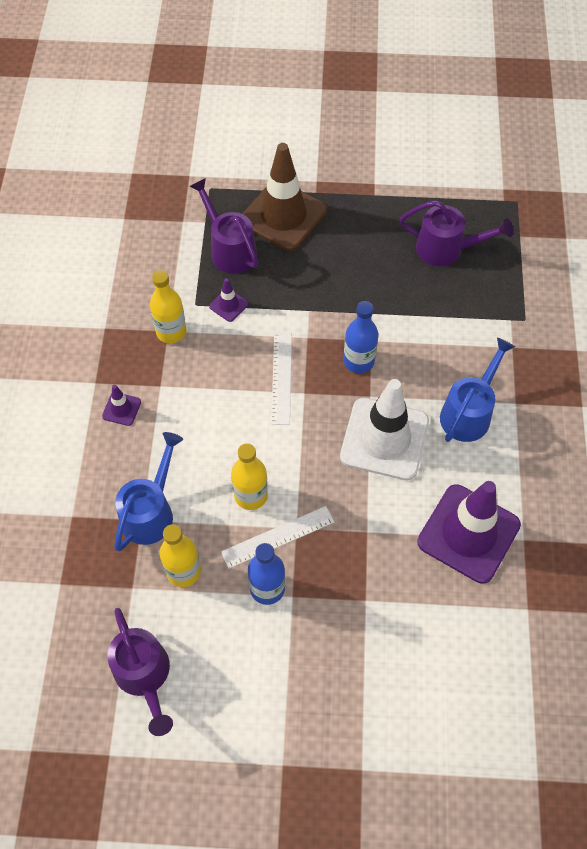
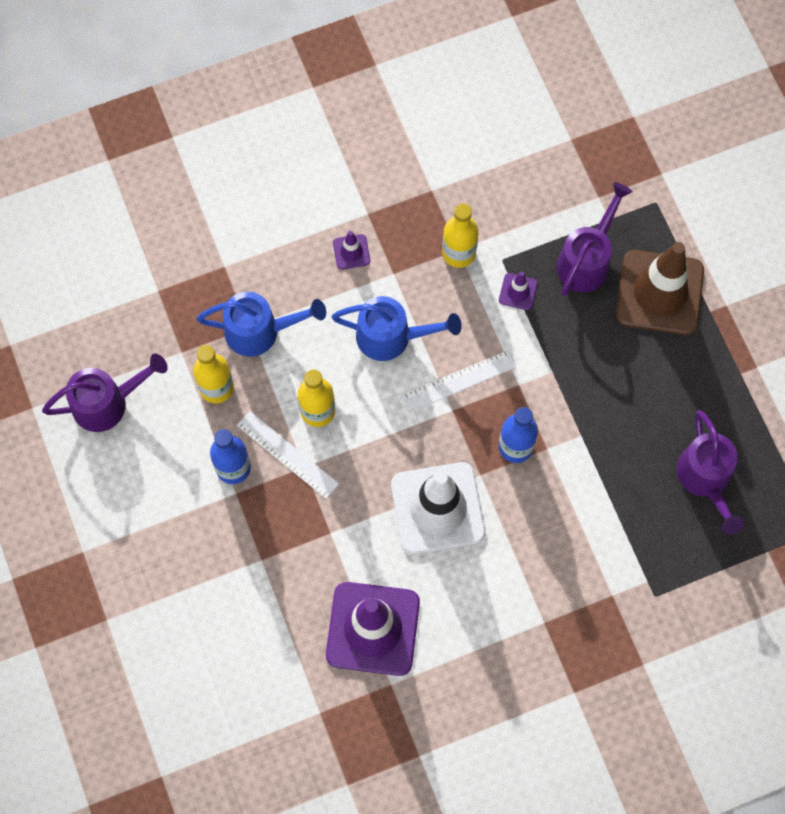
camera: 65 degrees right, 10 degrees up
(144, 676) = (108, 403): purple watering can -> purple watering can turned 150 degrees counterclockwise
(469, 412) = (509, 580): blue watering can -> blue watering can (392, 337)

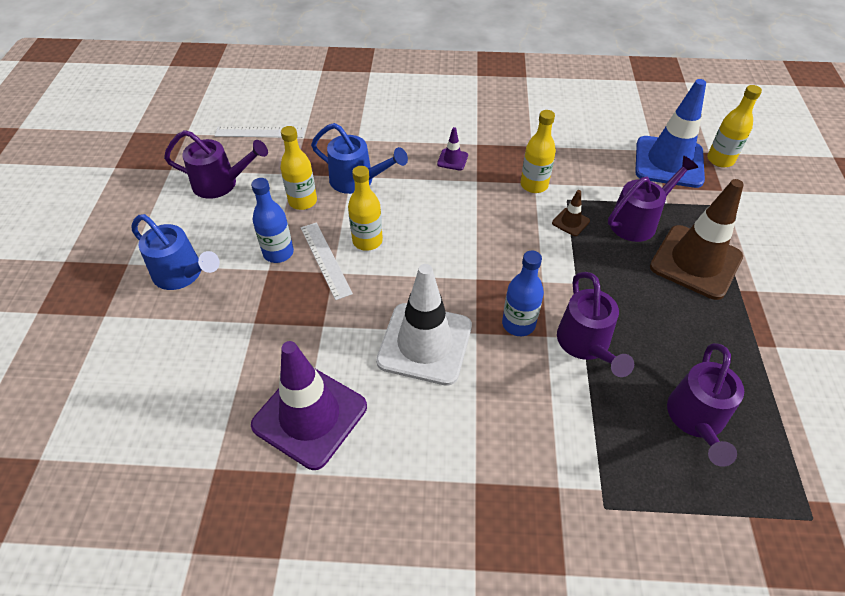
camera: 25 degrees right, 20 degrees down
(392, 337) = (454, 216): blue watering can -> blue watering can (183, 274)
(459, 381) = (492, 261): white ruler -> white ruler (260, 132)
(518, 291) = (570, 222): purple traffic cone -> brown traffic cone
(587, 443) = (586, 345): none -> purple watering can
(593, 152) = (669, 162): none -> blue traffic cone
(648, 125) = (720, 160): none -> yellow bottle

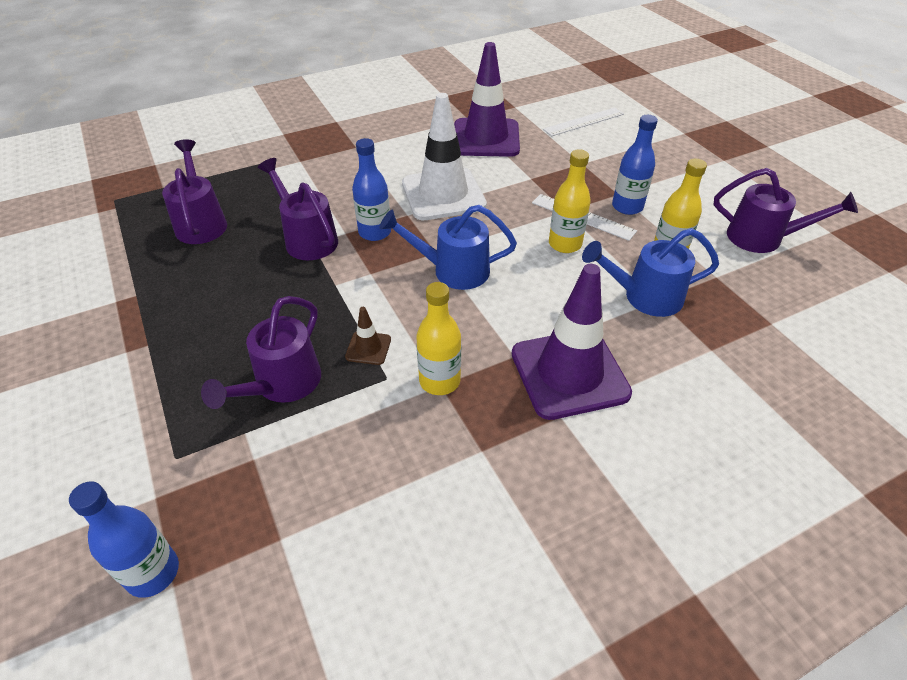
camera: 150 degrees right, 5 degrees down
(183, 274) = (674, 168): blue watering can -> blue watering can (452, 270)
(222, 184) = (763, 238): purple watering can -> purple watering can turned 135 degrees counterclockwise
(260, 132) = (826, 307): white ruler -> white ruler (583, 122)
(452, 160) = (569, 373): purple traffic cone -> purple traffic cone, size x2.38
(669, 162) = (249, 520): blue traffic cone -> none
(695, 262) = (201, 358): brown traffic cone -> none
(720, 160) = (153, 573): yellow bottle -> blue bottle

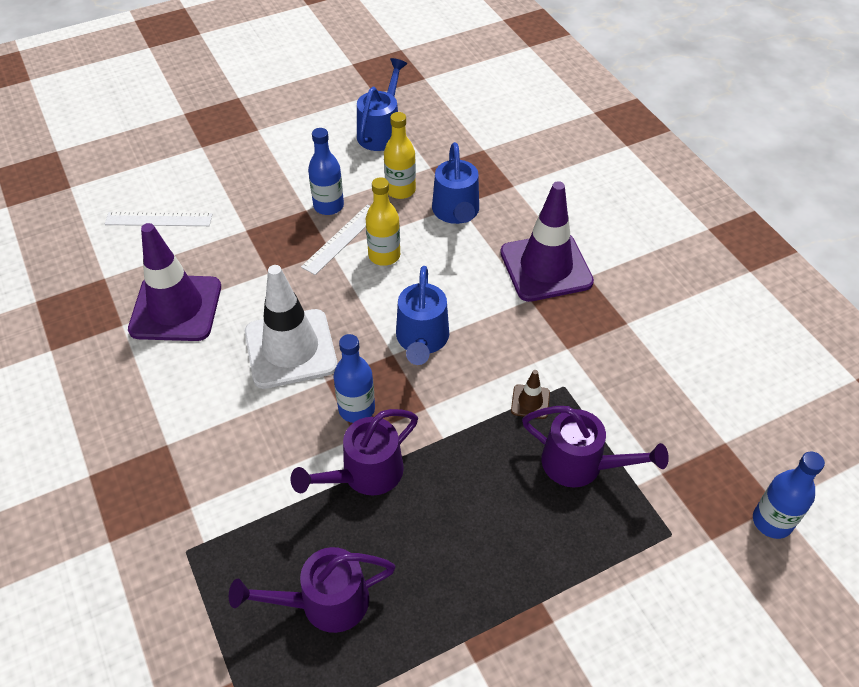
camera: 90 degrees left, 5 degrees up
(439, 381) = (563, 349): yellow bottle -> none
(583, 122) = (158, 219): white ruler -> white ruler turned 60 degrees counterclockwise
(763, 238) = (382, 131): purple watering can -> blue watering can

